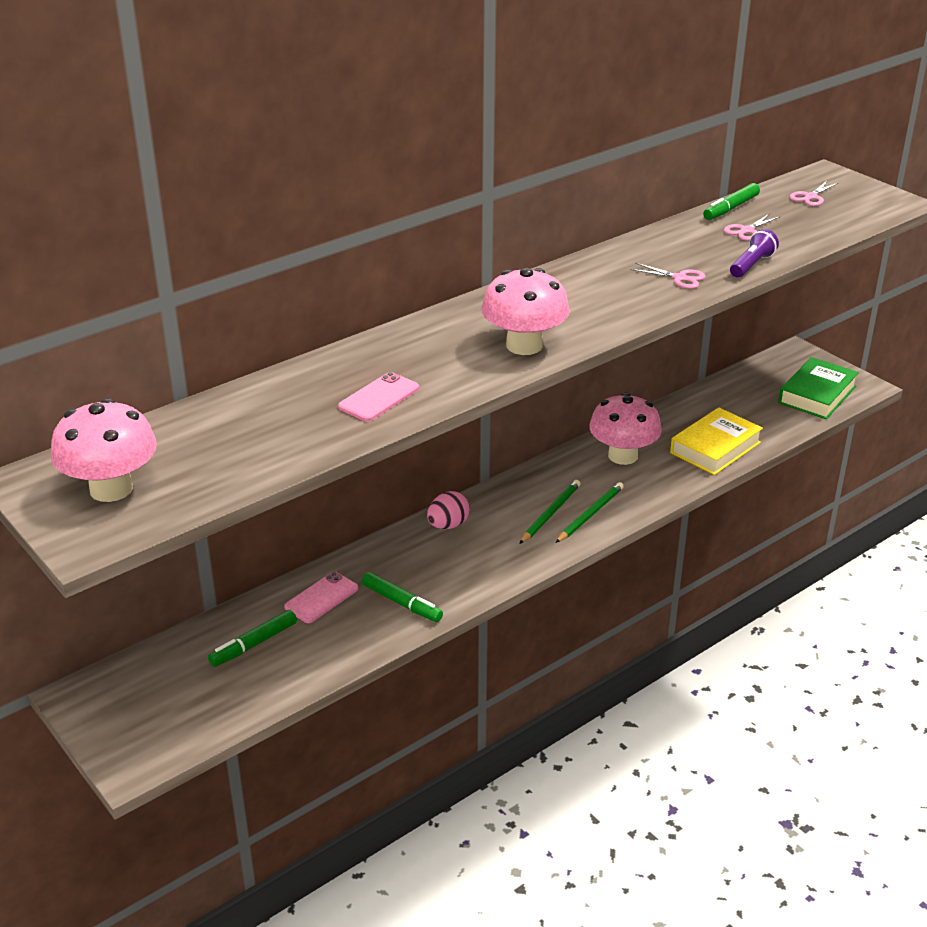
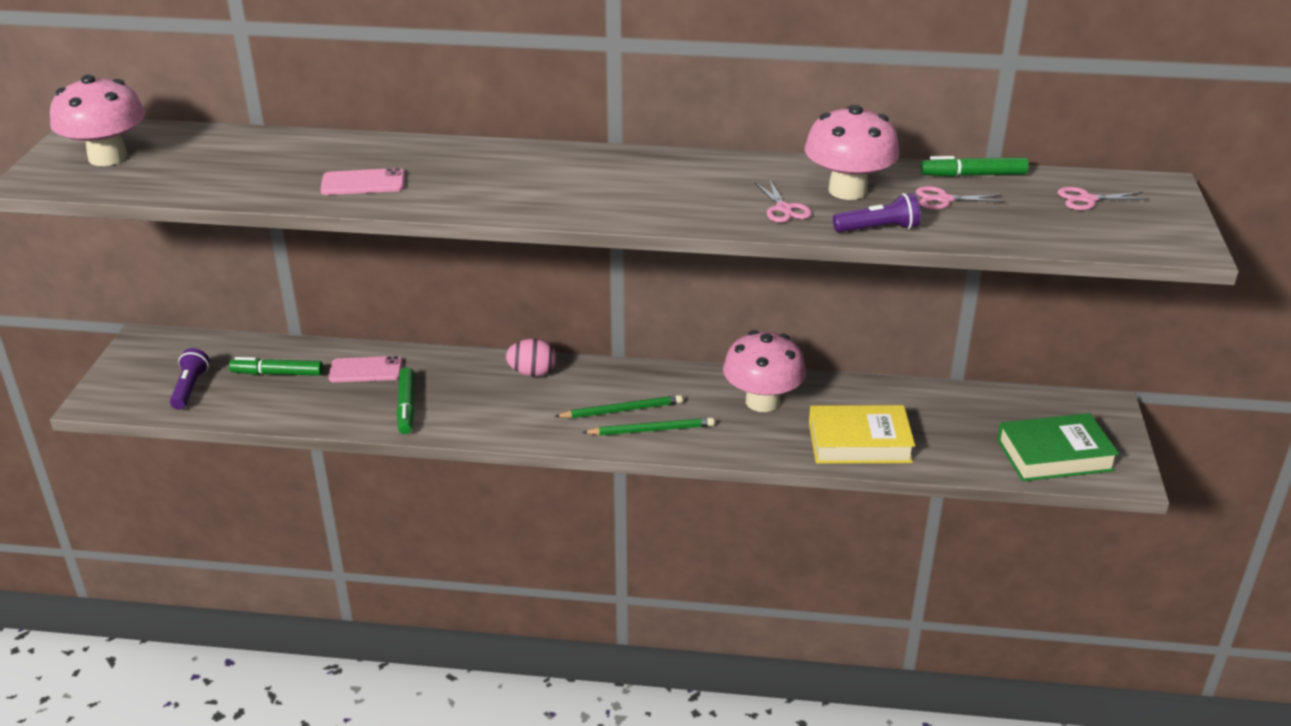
camera: 45 degrees right, 0 degrees up
(198, 702) = (190, 388): none -> purple flashlight
(524, 345) = (538, 198): pink mushroom -> pink mushroom (847, 190)

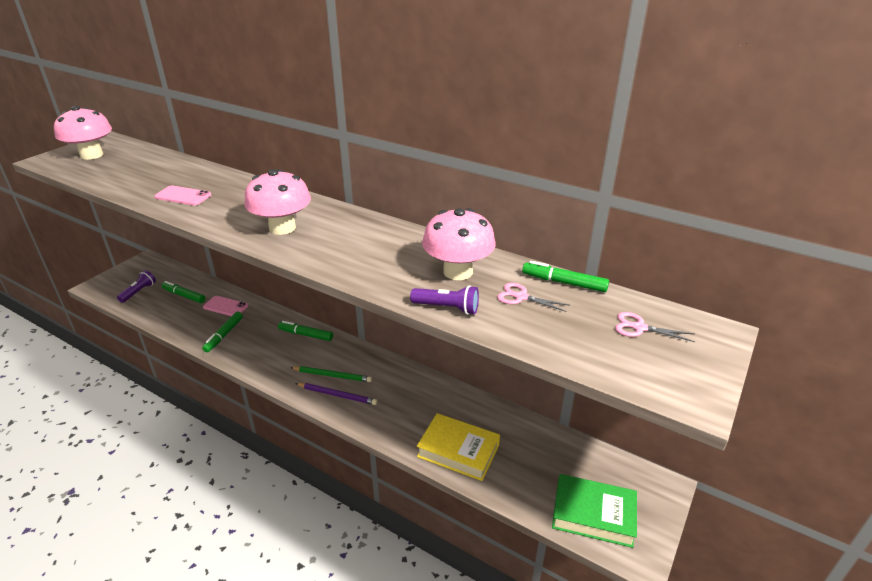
camera: 25 degrees right, 0 degrees up
(532, 373) = (306, 335): pink egg -> green marker
(651, 430) = (337, 395): green pencil -> purple pencil
(762, 401) = (420, 397): pink mushroom -> pink mushroom (282, 228)
(783, 209) = (398, 274): pink scissors -> none

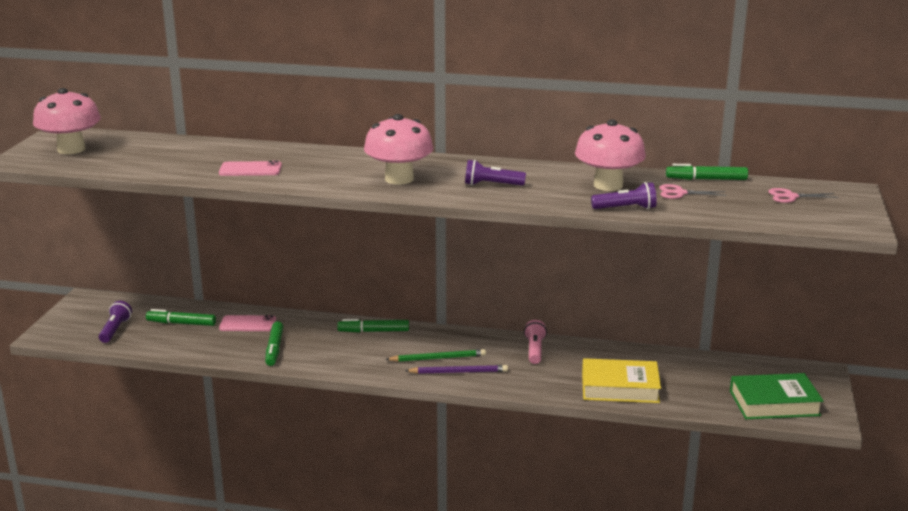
camera: 20 degrees left, 10 degrees down
(352, 250) = (491, 185): none -> purple flashlight
(414, 386) = (534, 350): none -> pink flashlight

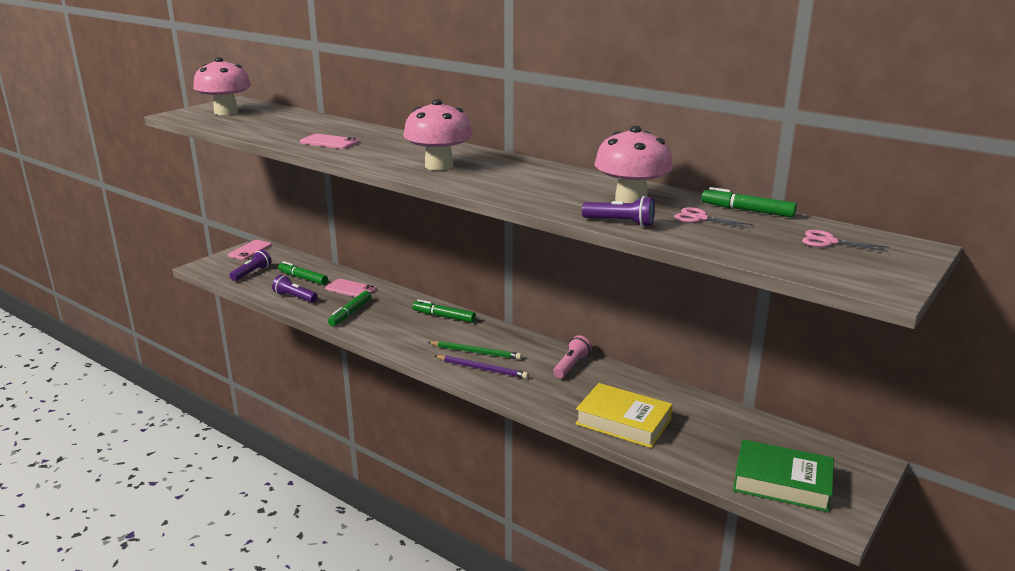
camera: 25 degrees right, 0 degrees up
(82, 305) = (250, 250): none -> pink phone
(491, 185) = (515, 182): purple flashlight -> purple flashlight (295, 297)

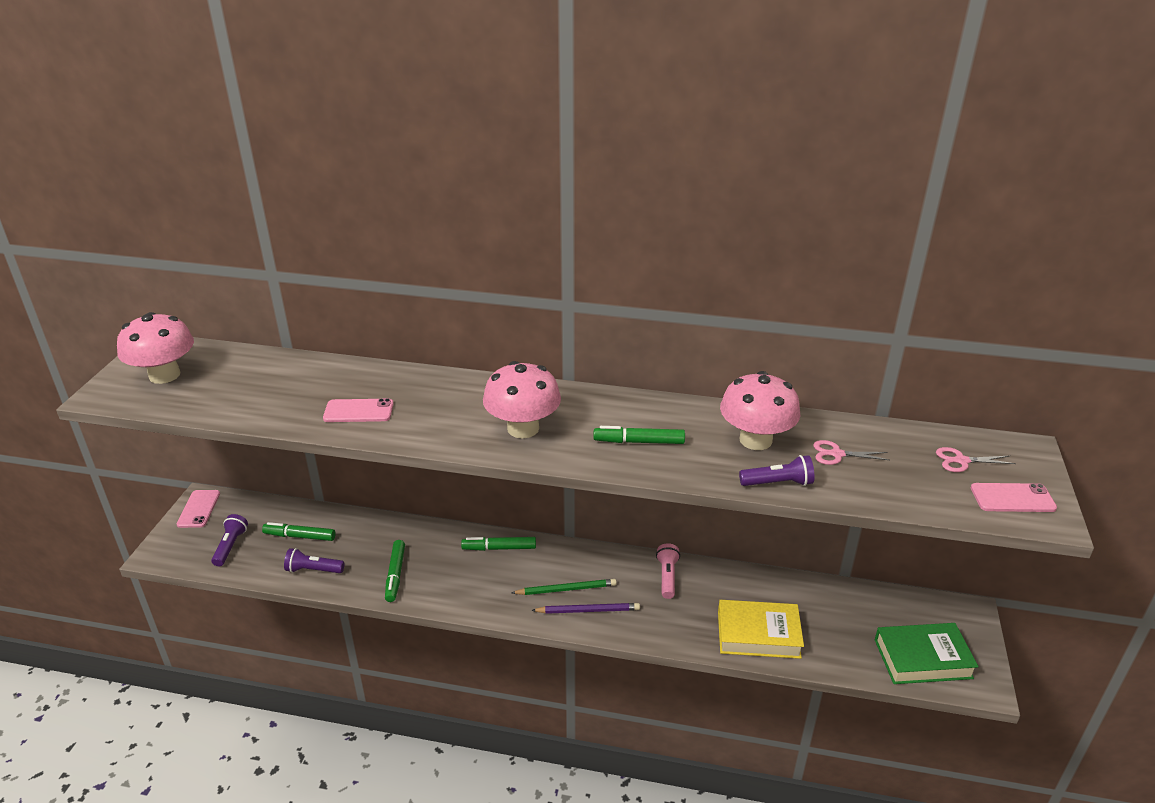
camera: 25 degrees left, 10 degrees up
(350, 289) = (368, 537): pink phone -> pink phone (1012, 498)
(747, 210) = (864, 429): green marker -> green marker (639, 442)

